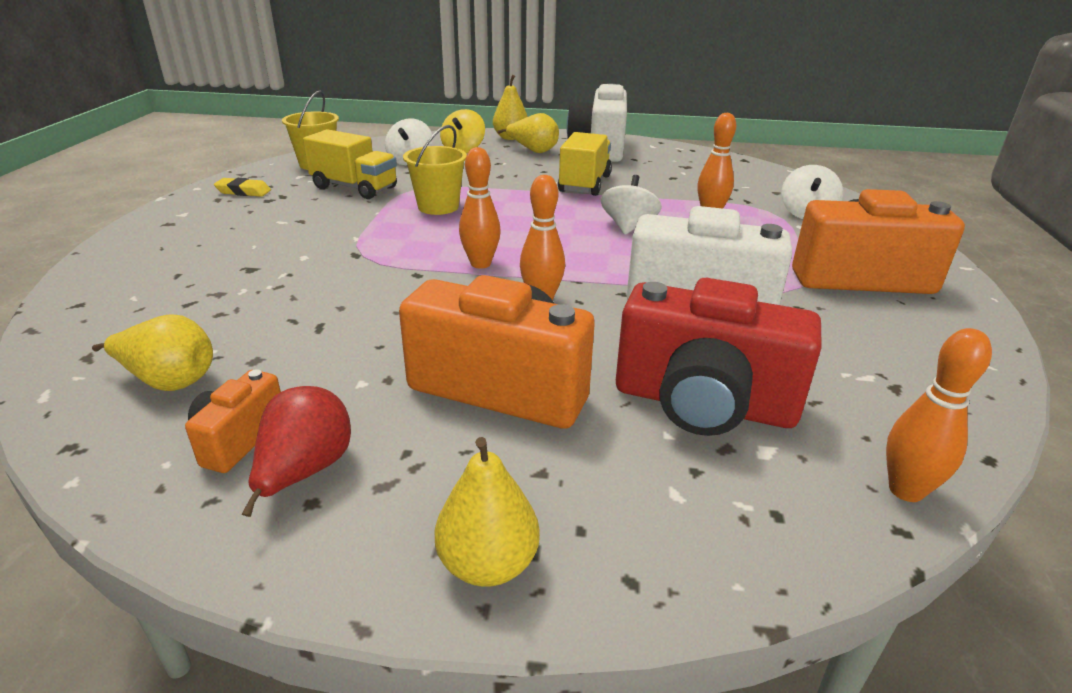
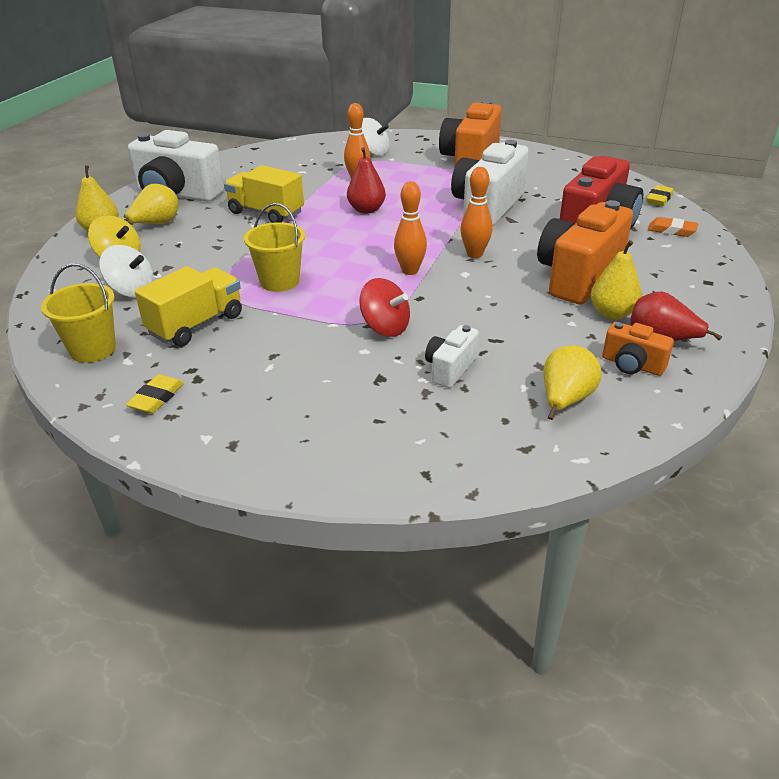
camera: 75 degrees left, 5 degrees up
(259, 303) = (450, 369): none -> white camera
(349, 262) = (385, 327): none -> red spinning top
(488, 564) = (718, 292): yellow pear -> yellow pear (612, 313)
(628, 227) = (366, 210): white spinning top -> red pear
(750, 504) = (671, 230): none -> orange eraser
(906, 490) = (659, 199): orange bowling pin -> yellow eraser

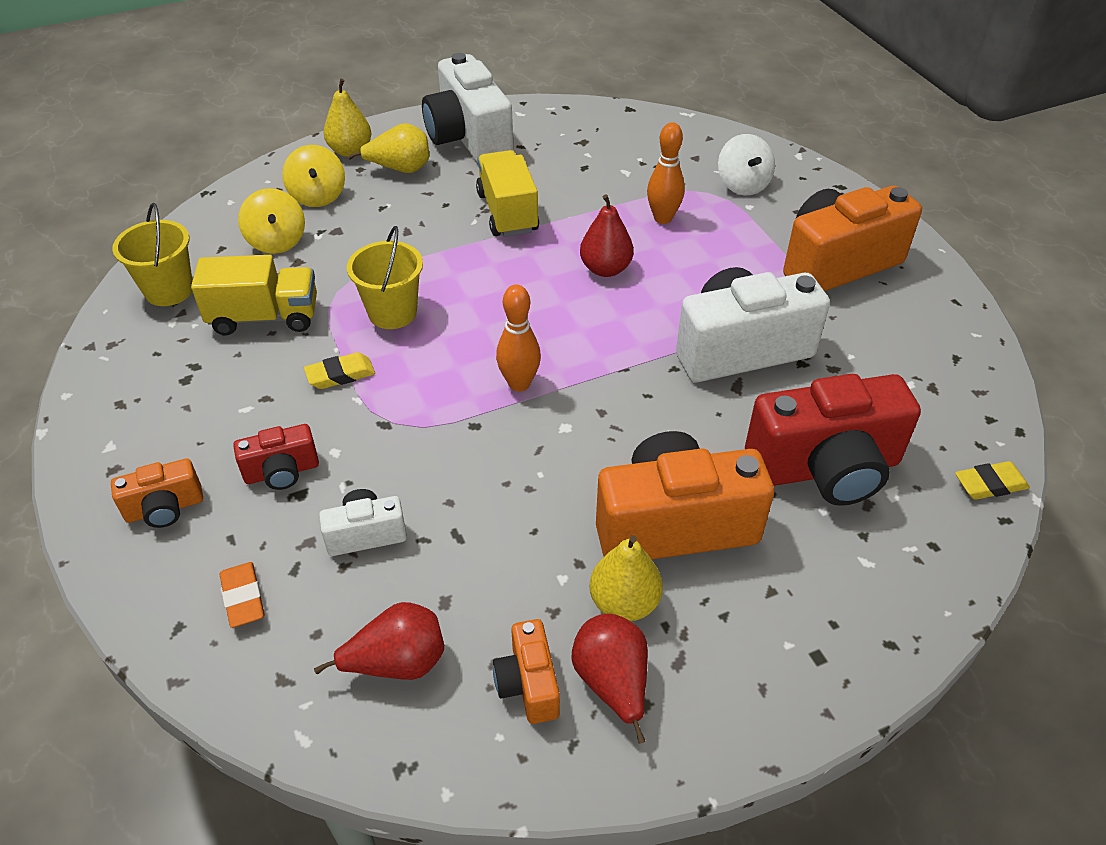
camera: 45 degrees right, 10 degrees up
(131, 290) = (277, 241): white spinning top -> yellow spinning top
(157, 398) = (136, 377): yellow eraser -> yellow eraser (340, 375)
(308, 436) = (165, 508): none -> orange camera
(350, 376) = (282, 472): none -> red camera
(385, 327) = (390, 438): red spinning top -> none
(474, 254) = (616, 408): orange bowling pin -> none
(565, 400) = (397, 662): yellow pear -> red pear
(671, 230) = (913, 546): orange eraser -> orange eraser (243, 598)

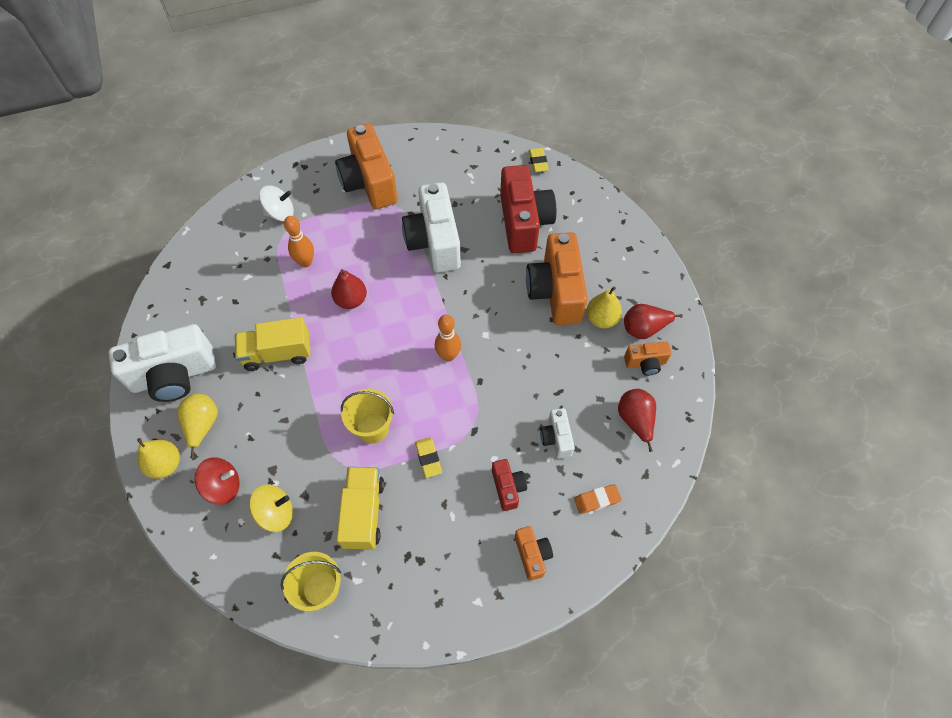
camera: 85 degrees left, 15 degrees up
(318, 196) = (223, 486): yellow spinning top -> red spinning top

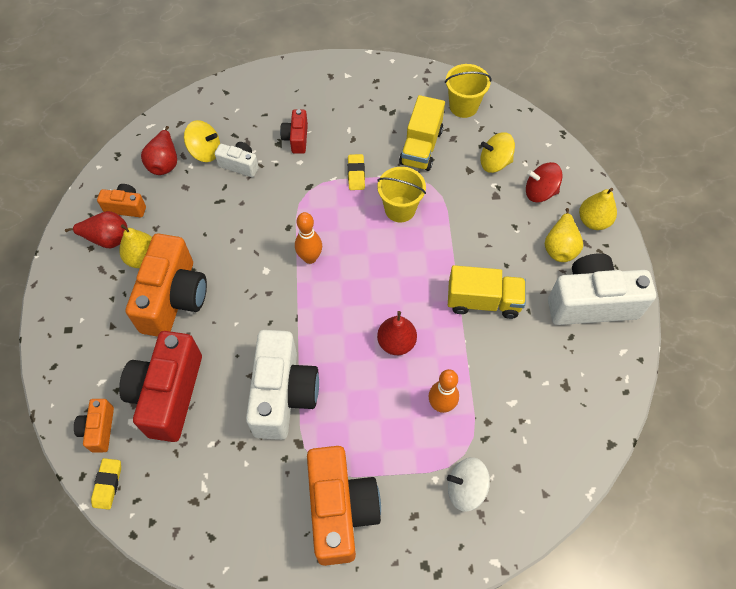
camera: 165 degrees left, 0 degrees up
(532, 555) = (295, 92): orange camera -> orange camera (99, 429)
(556, 438) = (240, 165): white camera -> white camera turned 75 degrees counterclockwise
(597, 500) = (228, 115): orange eraser -> none
(600, 445) = (205, 151): none -> yellow spinning top

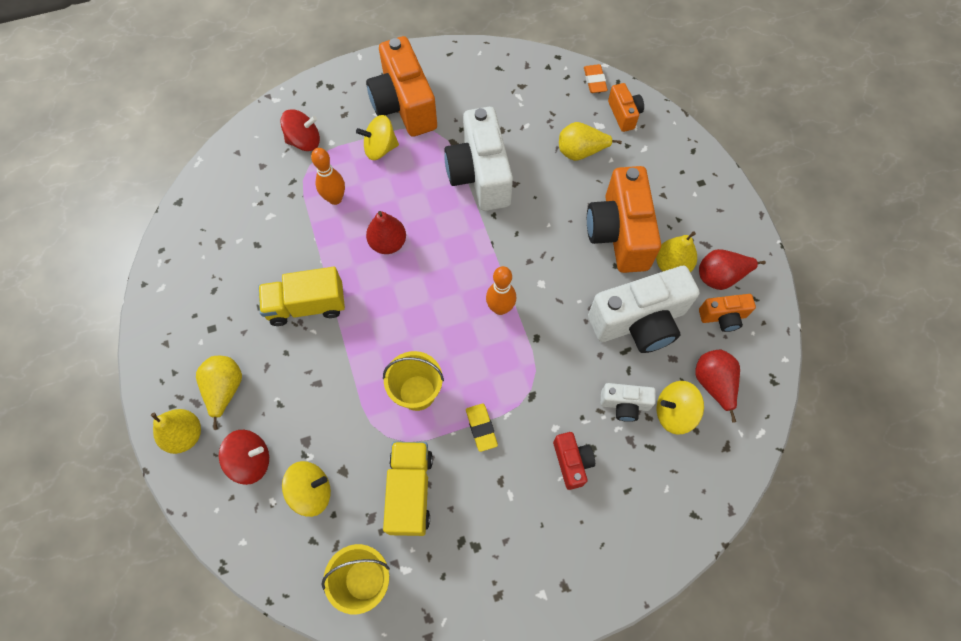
camera: 165 degrees right, 5 degrees up
(107, 484) = (594, 81): yellow eraser -> orange eraser
(168, 394) = (580, 152): red camera -> yellow pear
(381, 455) = (380, 148): none -> yellow spinning top
(466, 488) = (304, 141): white spinning top -> red spinning top
(591, 303) = (191, 331): white camera -> white camera (639, 322)

